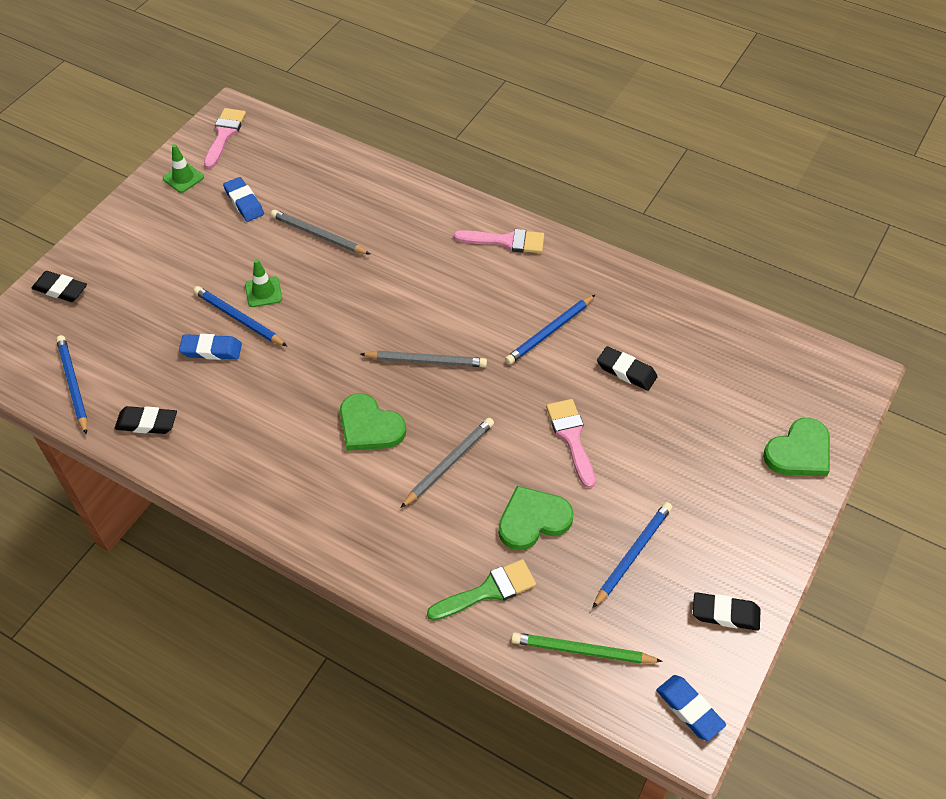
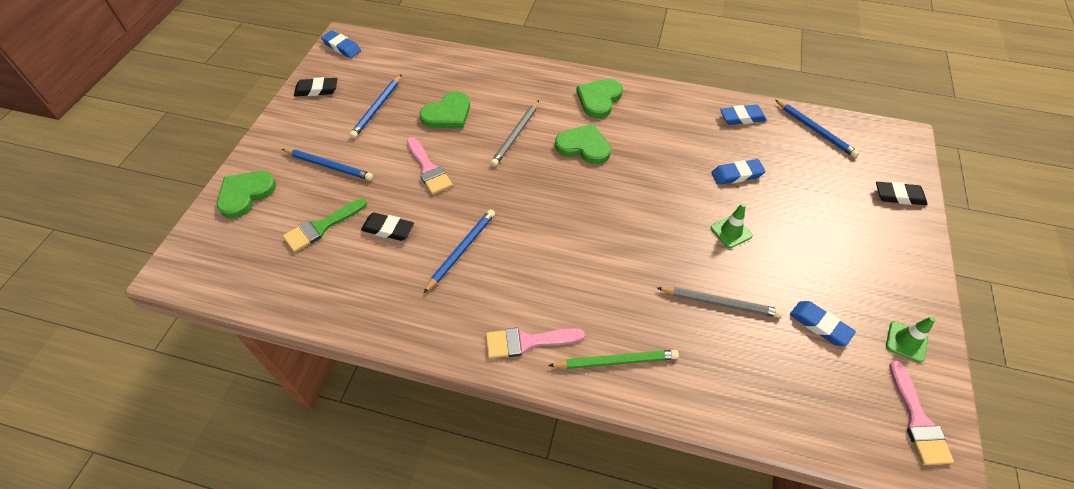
camera: 165 degrees right, 0 degrees up
(147, 423) = (742, 117): black eraser -> blue eraser
(239, 318) = (734, 204): blue pencil -> blue pencil (329, 166)
(315, 496) = (599, 99): none -> green heart
(426, 361) = (561, 202): grey pencil -> none
(488, 591) = (468, 74): green brush -> green brush (321, 227)
(582, 651) = (405, 59): green pencil -> green pencil (615, 361)

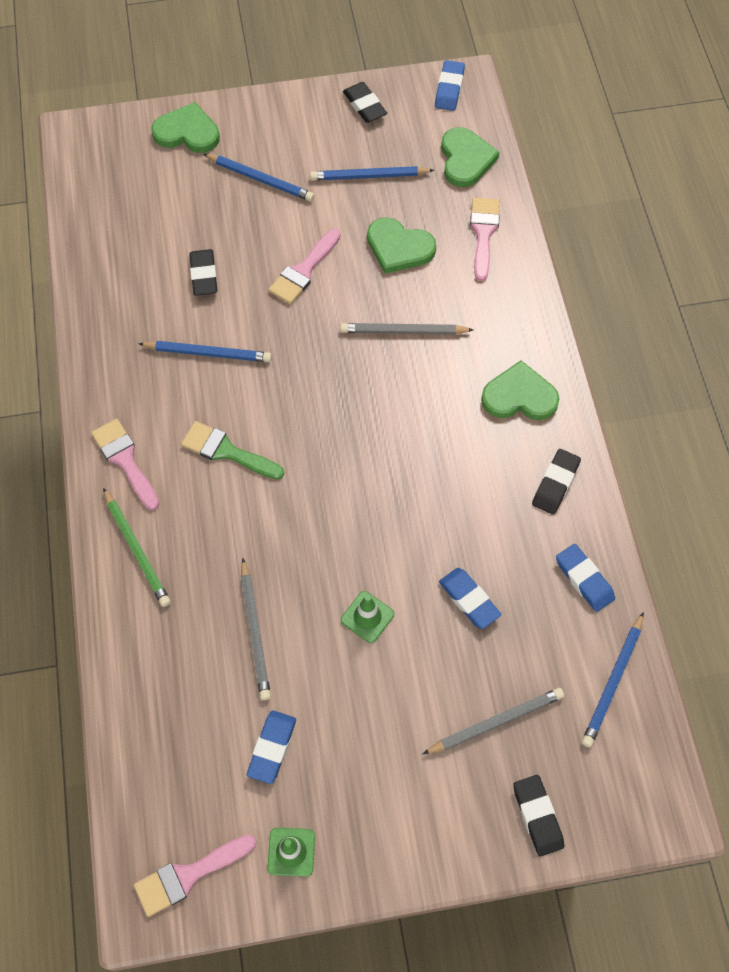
camera: 65 degrees right, 10 degrees up
(321, 227) = (179, 217): green brush -> green brush (227, 451)
(329, 166) = (260, 179): blue pencil -> blue pencil turned 60 degrees counterclockwise
(467, 72) = (483, 233): none -> pink brush
(583, 146) = (424, 410): green heart -> green heart (465, 159)
(670, 106) = (555, 484): none -> black eraser
(829, 193) = (495, 722): none -> grey pencil

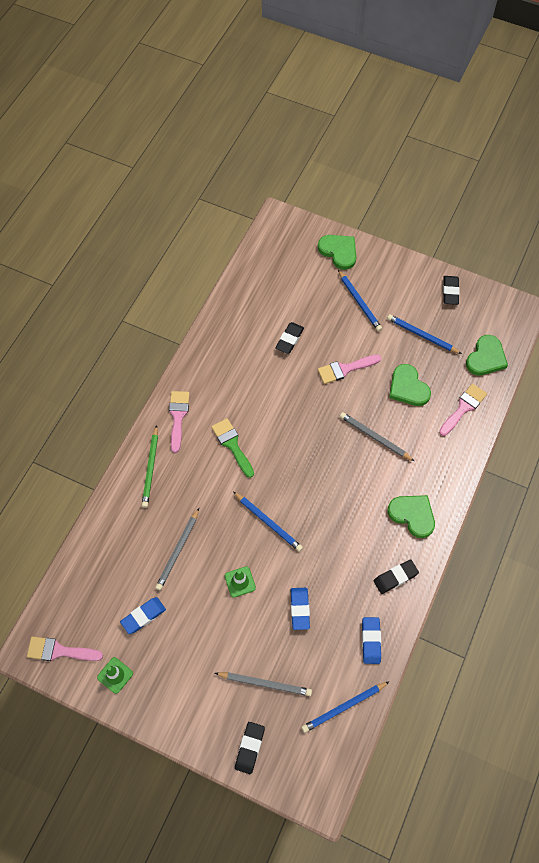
camera: 35 degrees right, 0 degrees up
(208, 353) = (260, 385): blue pencil -> blue pencil (268, 522)
(449, 89) = (508, 309): blue eraser -> none

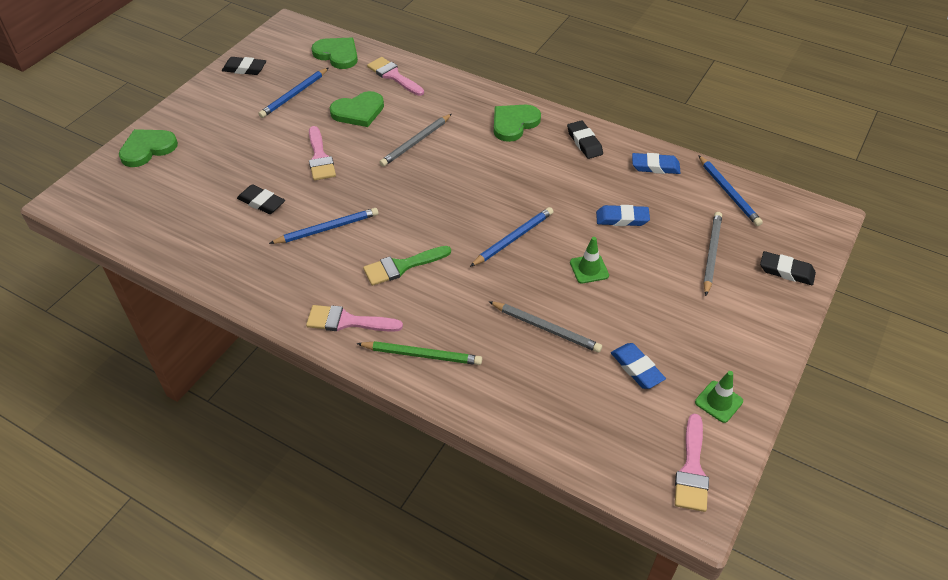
camera: 85 degrees left, 15 degrees down
(359, 302) = (230, 138): blue pencil -> blue pencil (327, 229)

